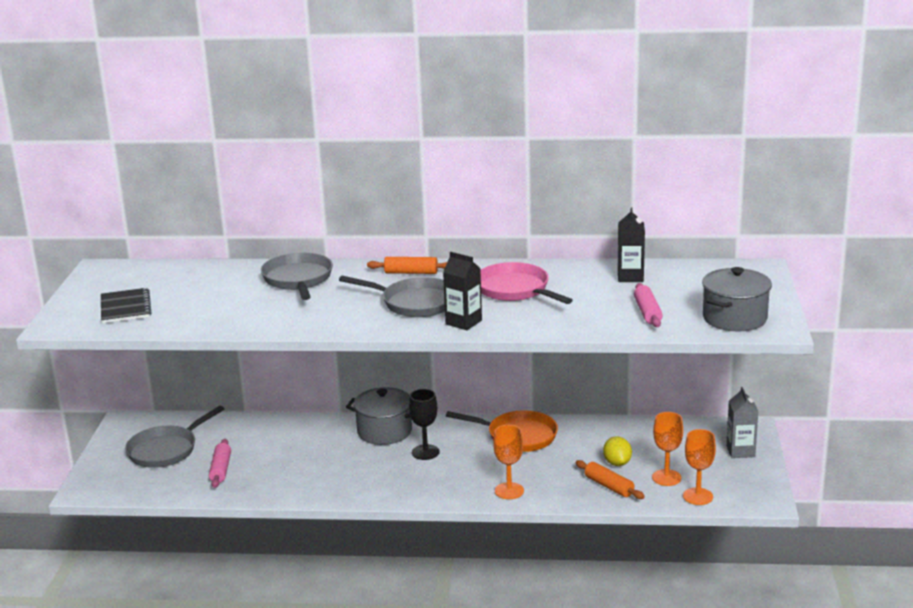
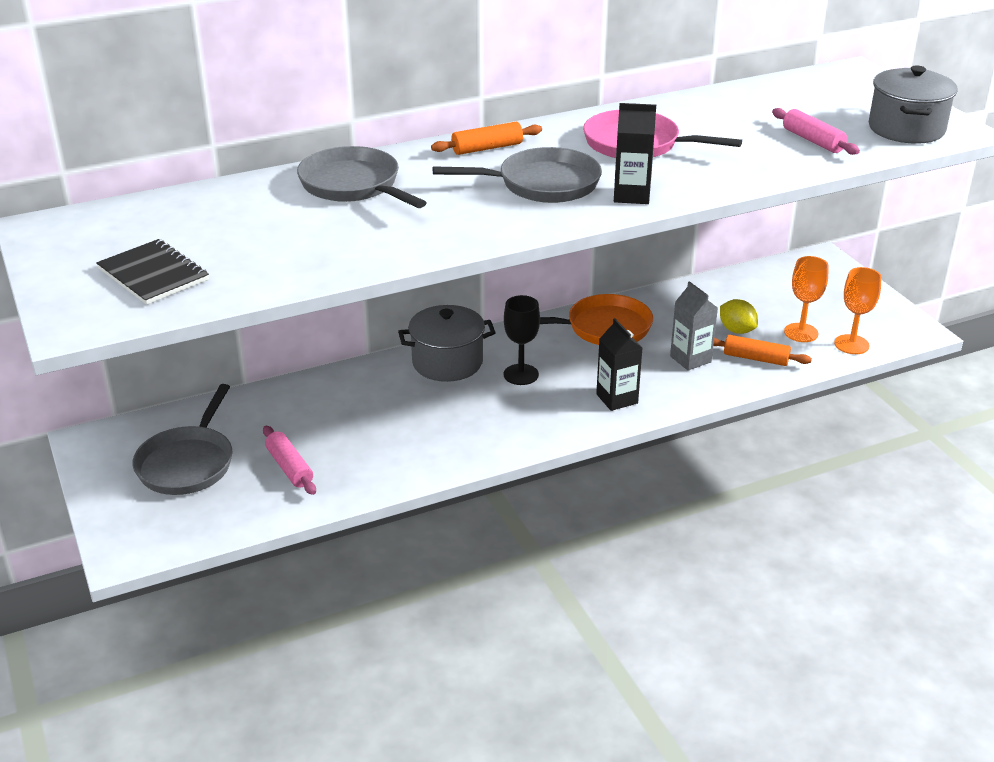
camera: 30 degrees left, 10 degrees up
(509, 491) = (660, 394): orange goblet -> none
(630, 277) = (740, 105): black carton -> black carton (617, 399)
(740, 451) = (839, 285): grey carton -> grey carton (690, 359)

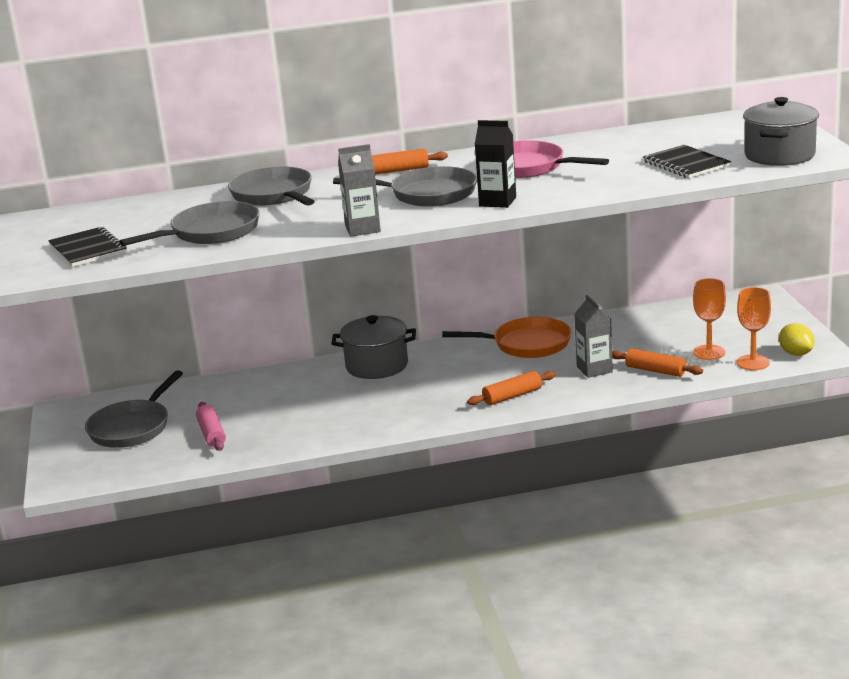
camera: 15 degrees right, 10 degrees down
(302, 245) = (210, 232): none -> grey pan
(492, 238) = (362, 229): none -> grey carton
(521, 374) = (436, 376): black goblet -> none
(617, 399) = (512, 396): black carton -> orange rolling pin
(736, 330) = (649, 349): yellow lemon -> yellow lemon (796, 353)
(813, 141) = (686, 164): pink rolling pin -> black notebook

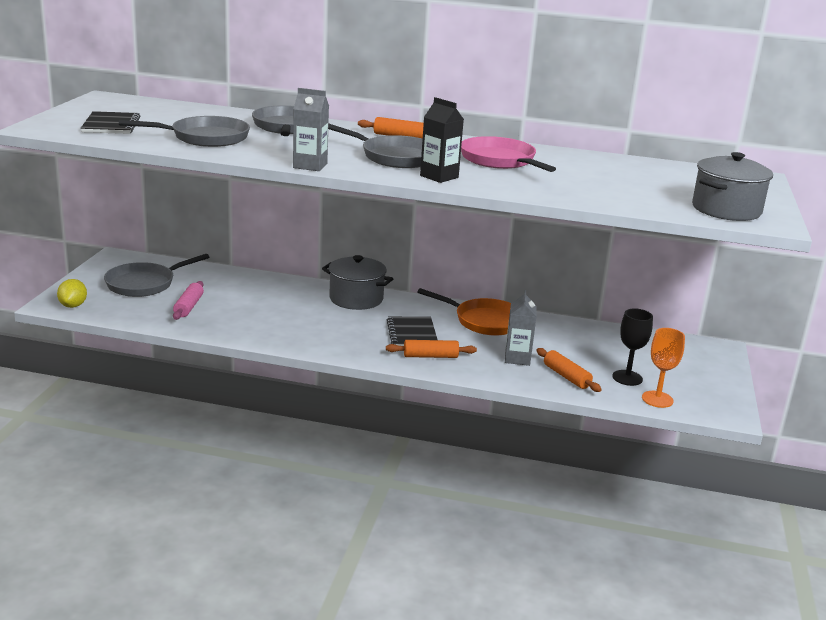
camera: 20 degrees right, 0 degrees up
(686, 164) = (633, 194): black notebook -> black notebook (412, 334)
(709, 352) = (627, 378): orange goblet -> black goblet
(796, 353) = (703, 405): yellow lemon -> yellow lemon (73, 305)

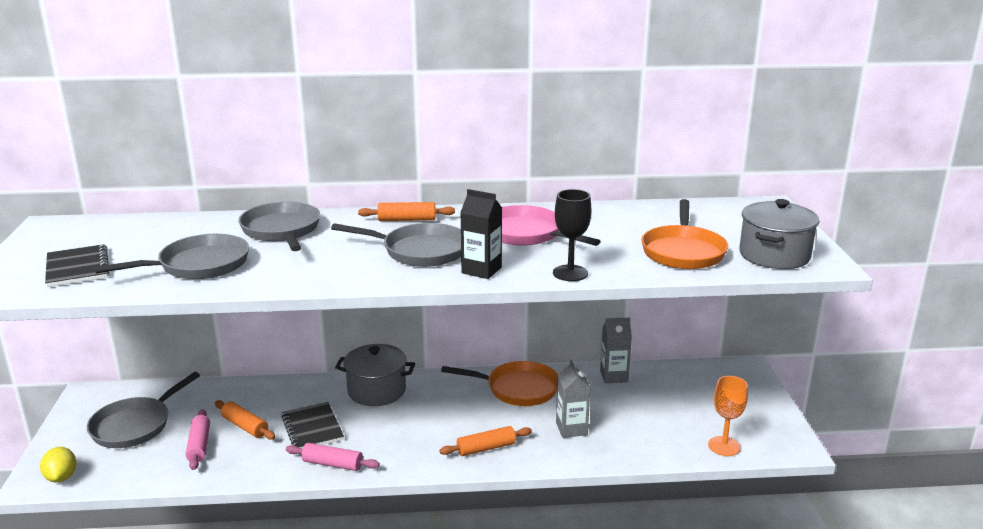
camera: 15 degrees left, 0 degrees up
(291, 340) = (332, 464): none -> pink rolling pin
(310, 166) = (338, 284): grey carton -> grey carton (614, 376)
(412, 334) = (454, 423): black notebook -> black notebook (312, 428)
(566, 377) = (628, 440): orange rolling pin -> orange rolling pin (245, 426)
(627, 378) = (684, 426): black goblet -> black goblet (570, 273)
(638, 193) = (683, 251): none -> orange pan

